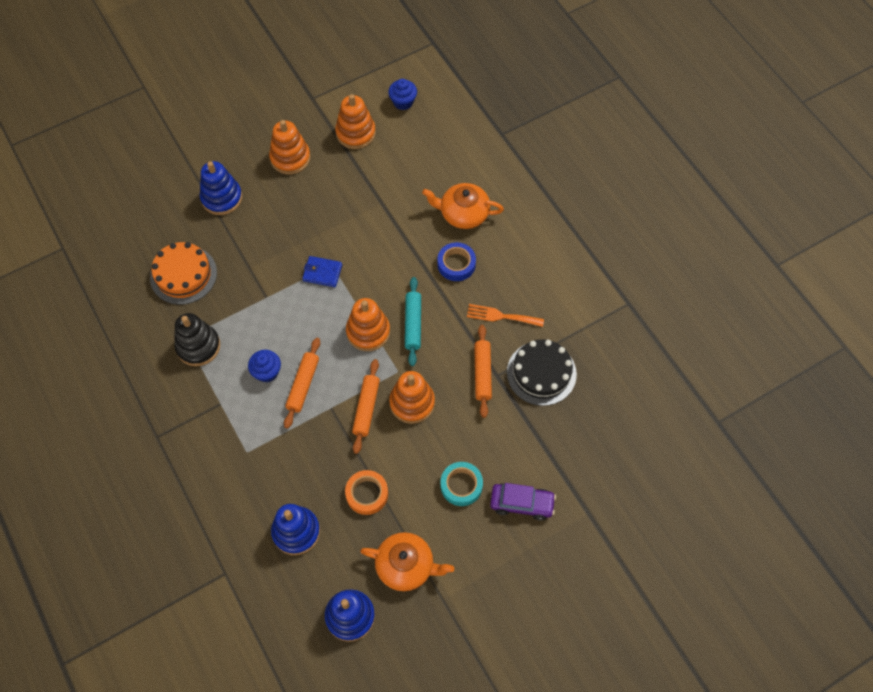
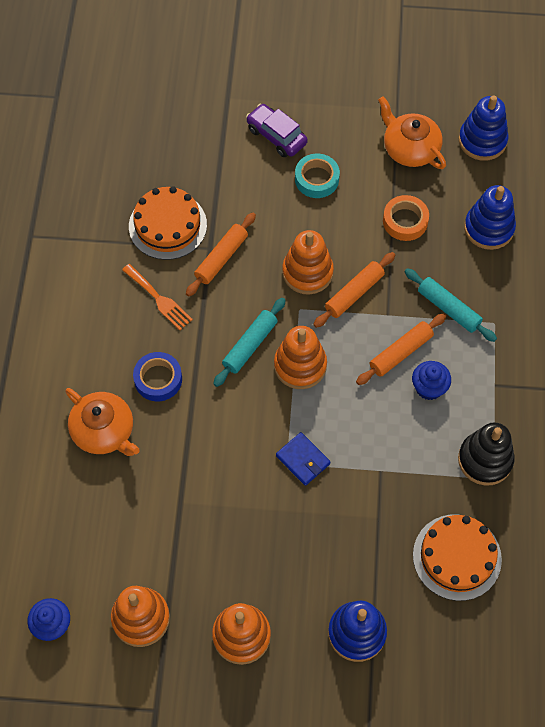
camera: 145 degrees left, 0 degrees up
(288, 441) = (449, 308): none -> turquoise rolling pin
(541, 373) = (167, 225): black cake -> orange cake

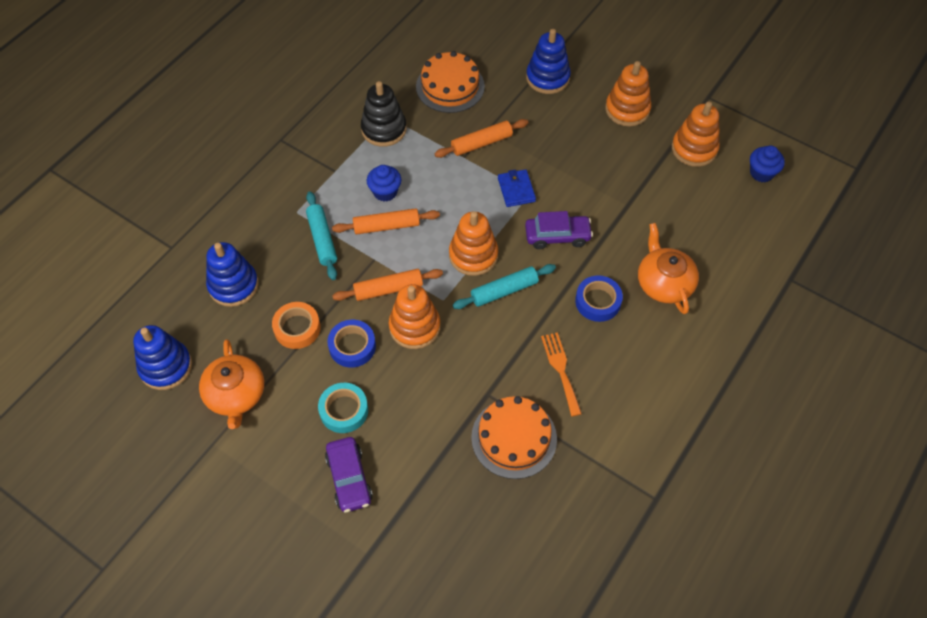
camera: 150 degrees left, 5 degrees down
(221, 258) = (482, 379): orange rolling pin -> orange rolling pin (481, 143)
(232, 428) = (557, 236): none -> purple car
(348, 230) = (352, 346): none -> blue tape

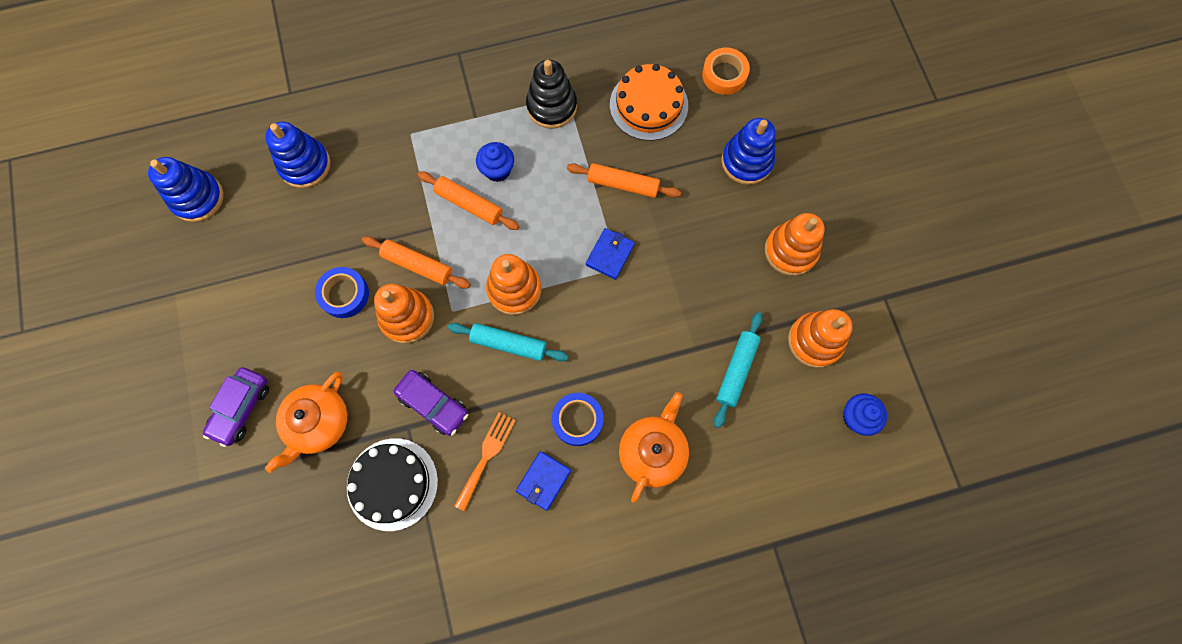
camera: 40 degrees right, 15 degrees up
(235, 394) = (225, 264): orange teapot -> orange teapot (318, 423)
(297, 328) = (318, 243): orange tape -> orange tape (724, 75)
(322, 239) = (407, 176): turquoise rolling pin -> turquoise rolling pin (736, 370)
(344, 410) = (288, 346): turquoise tape -> none
(514, 438) = (392, 484): orange cake -> black cake
(557, 236) = (603, 329): purple car -> purple car (433, 404)
(614, 354) = (543, 481): none -> blue wallet

